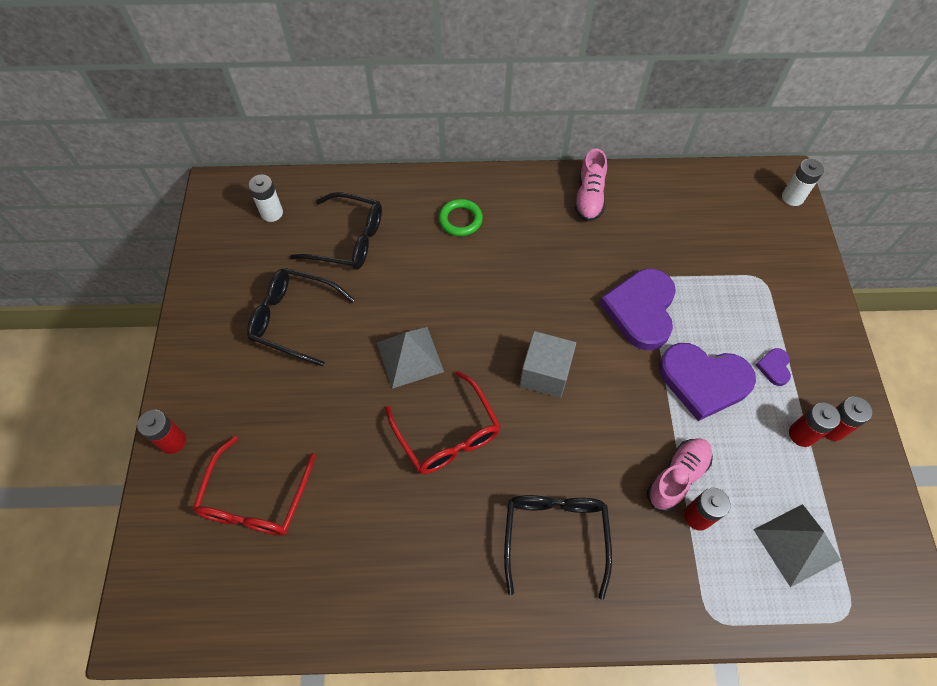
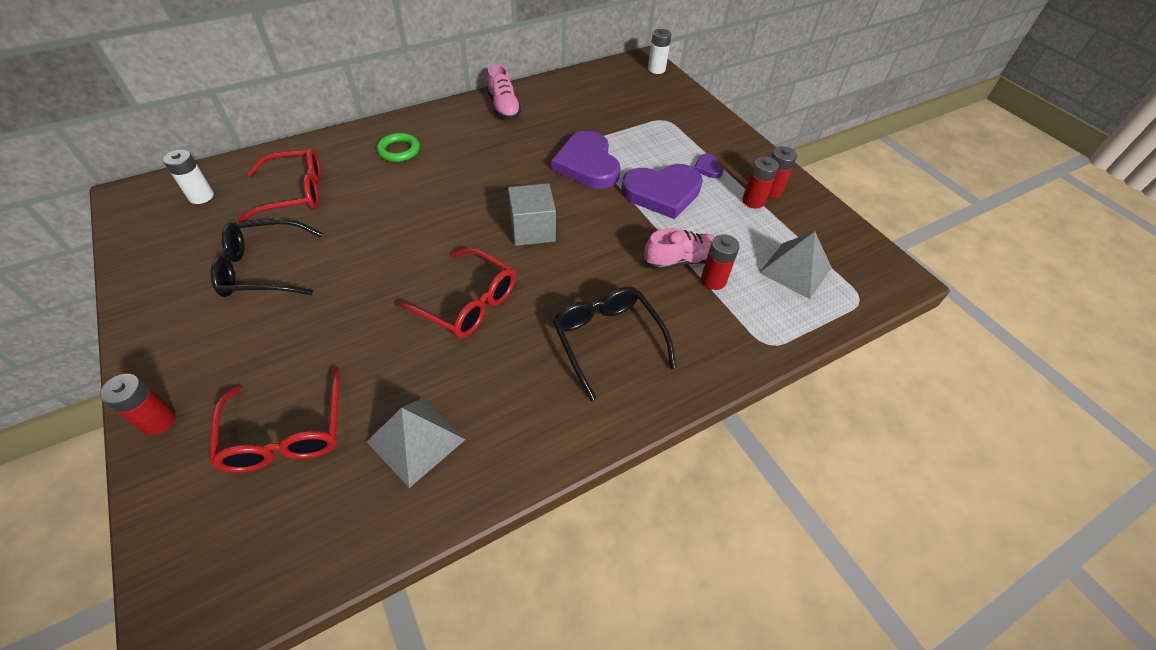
camera: 30 degrees left, 10 degrees down
(348, 240) = (294, 193): black glasses -> red glasses
(410, 357) = (400, 259): grey pyramid -> grey pyramid (416, 440)
(677, 477) = (681, 260): pink shoe -> pink shoe turned 60 degrees clockwise

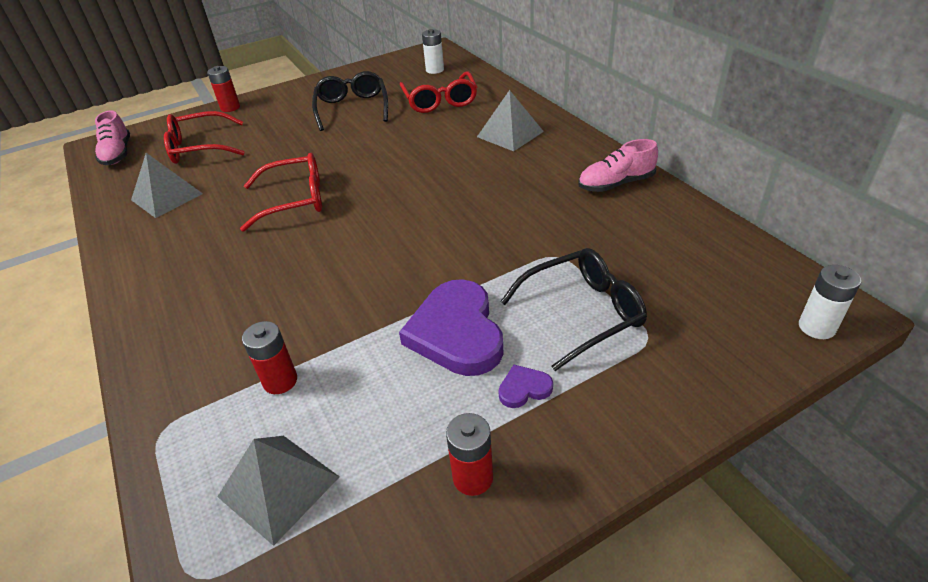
camera: 95 degrees right, 10 degrees down
(399, 150) = (510, 134): green ring -> grey pyramid
(466, 302) = (294, 200): red glasses -> red glasses turned 135 degrees counterclockwise
(532, 230) = (387, 227): grey cube -> none
(587, 164) = (510, 259): purple heart -> none
(607, 341) = (219, 289): black glasses -> black glasses (581, 313)
(681, 260) = (321, 350): pink shoe -> pink shoe (118, 154)
(753, 201) = (442, 446): red battery -> none

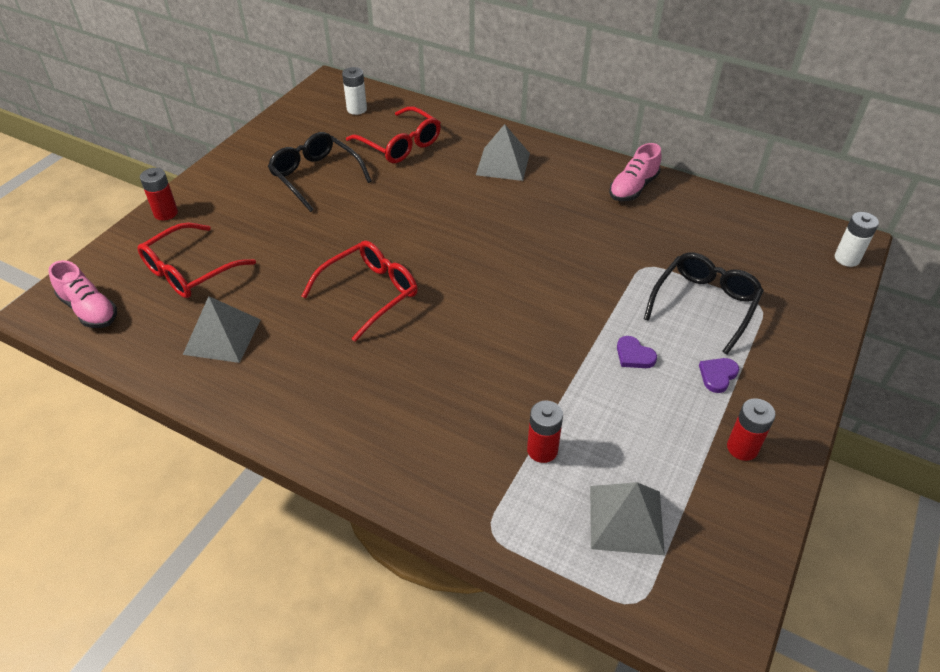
camera: 35 degrees left, 5 degrees up
(456, 332) = (634, 355): purple heart -> purple heart, size x0.43

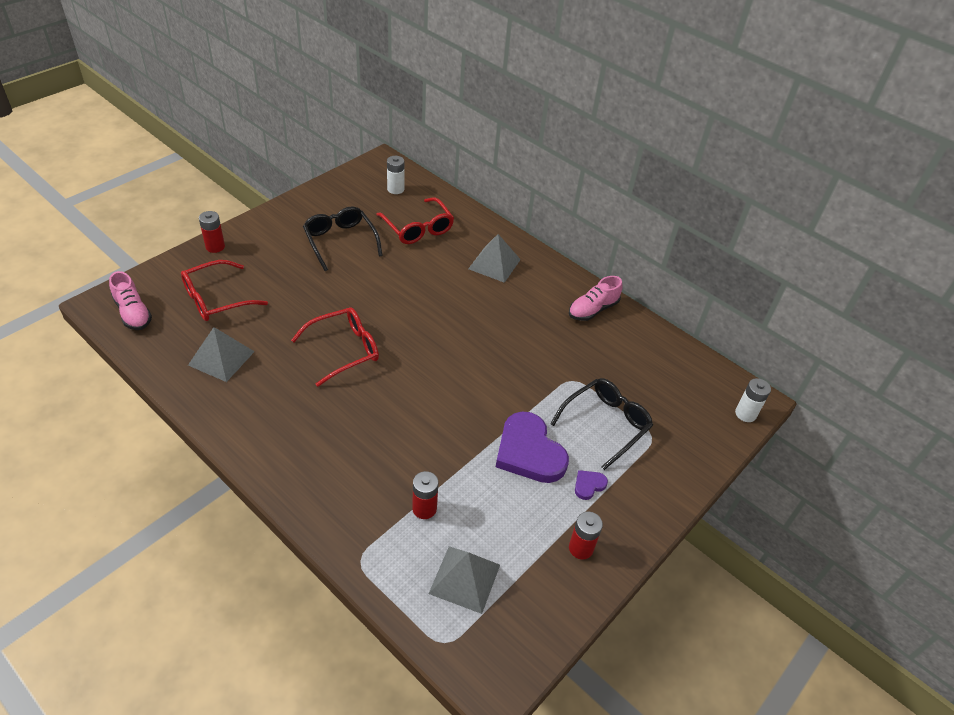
camera: 10 degrees right, 0 degrees up
(634, 355) = (529, 452): purple heart -> purple heart, size x2.32

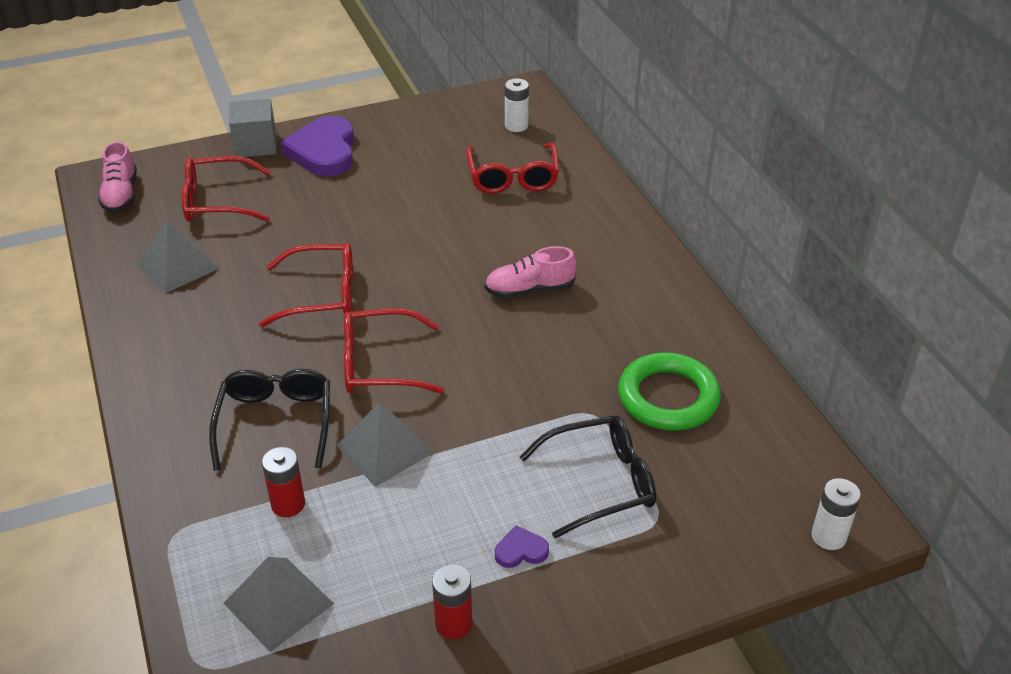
camera: 30 degrees right, 5 degrees down
(215, 247) = (256, 145): red battery -> grey cube
(340, 242) = (404, 172): black glasses -> black glasses (275, 423)
(419, 389) = (380, 364): none -> red glasses
(494, 264) = (585, 243): grey pyramid -> grey pyramid (384, 449)
(529, 452) = (468, 482): purple heart -> purple heart (323, 151)
(593, 310) = (686, 333): pink shoe -> pink shoe (530, 290)
(609, 355) = (668, 397): none -> green ring

